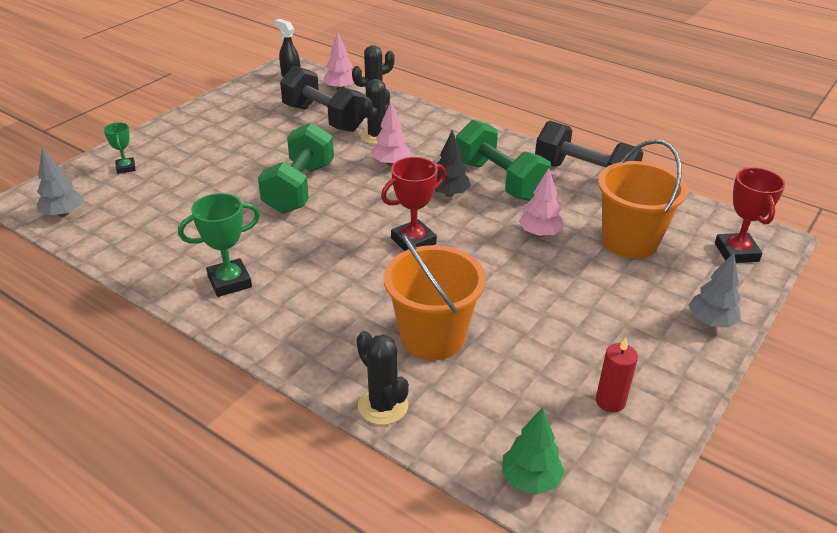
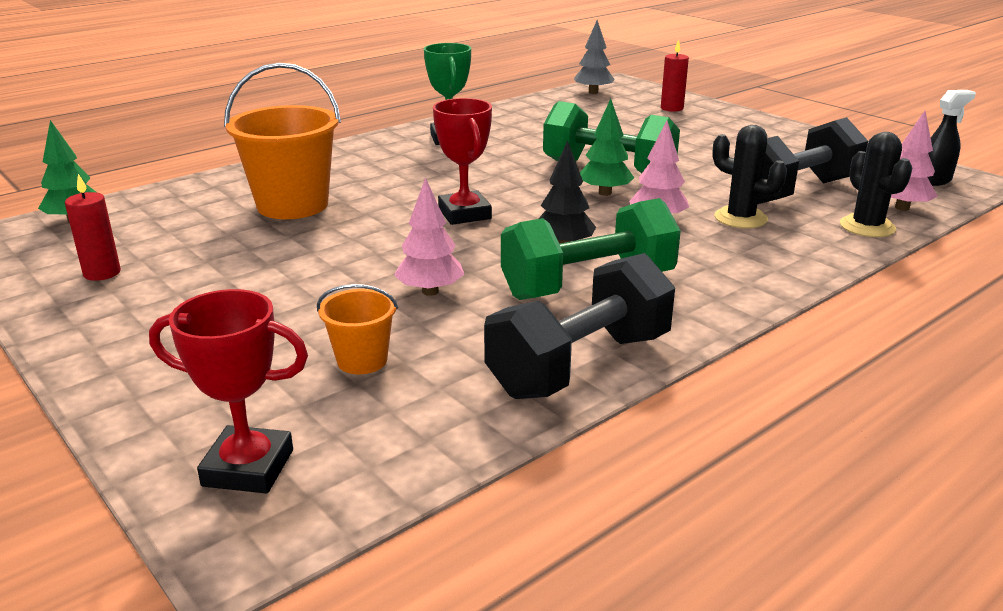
camera: 105 degrees right, 10 degrees down
(126, 168) = (672, 108): green trophy -> red candle
(349, 186) = (605, 193): none -> green tree
(383, 406) = (229, 178): black cactus -> none
(629, 241) = (362, 360): orange bucket -> orange bucket, size x0.51
(711, 322) = (129, 377): grey tree -> none

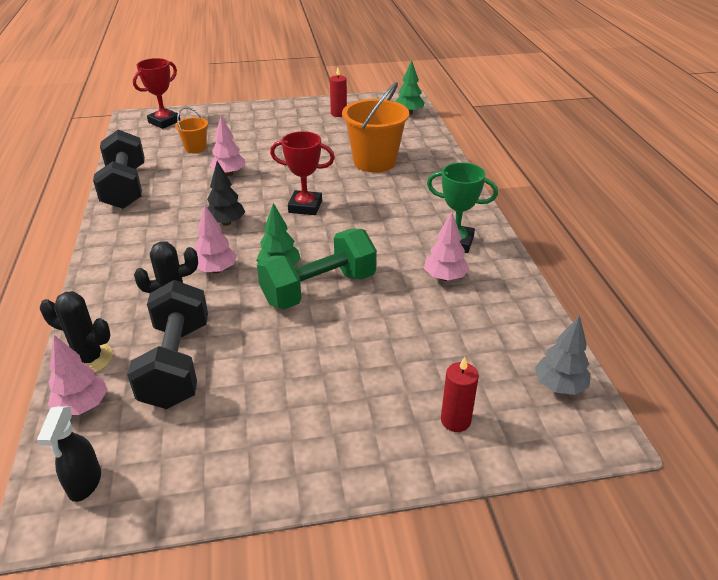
camera: 120 degrees right, 10 degrees up
(516, 133) = (445, 277): none -> pink tree
(588, 286) = (178, 213): green dumbbell -> none

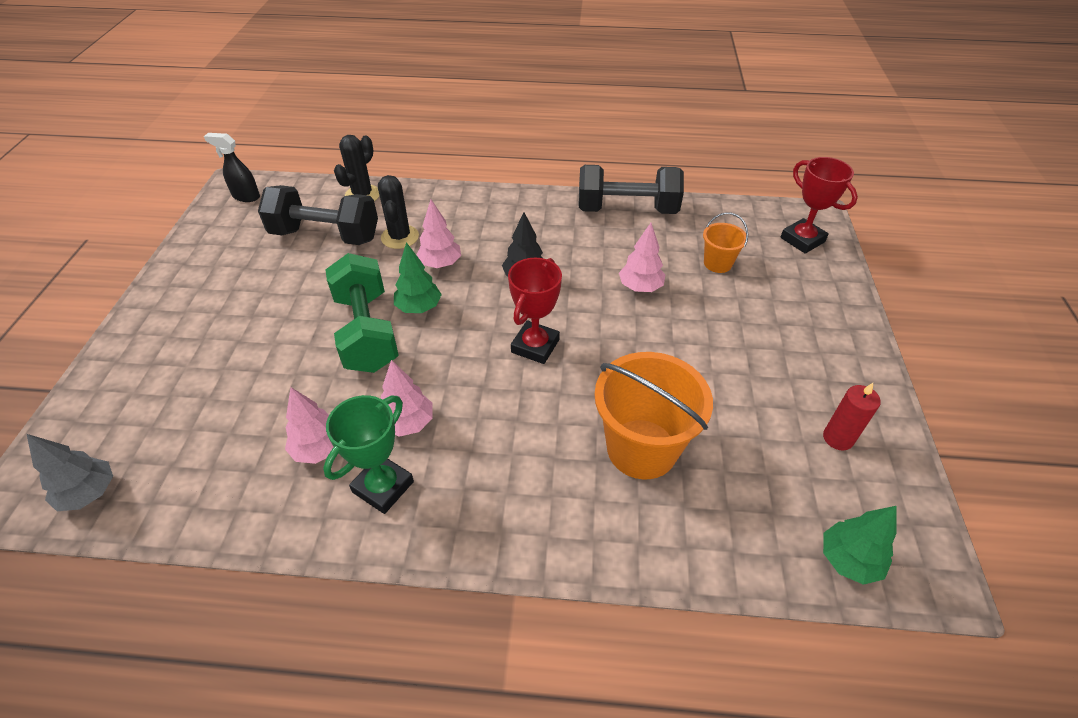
camera: 105 degrees right, 10 degrees up
(82, 406) = (315, 193): pink tree -> pink tree (408, 423)
(455, 420) = (128, 391): red candle -> none

